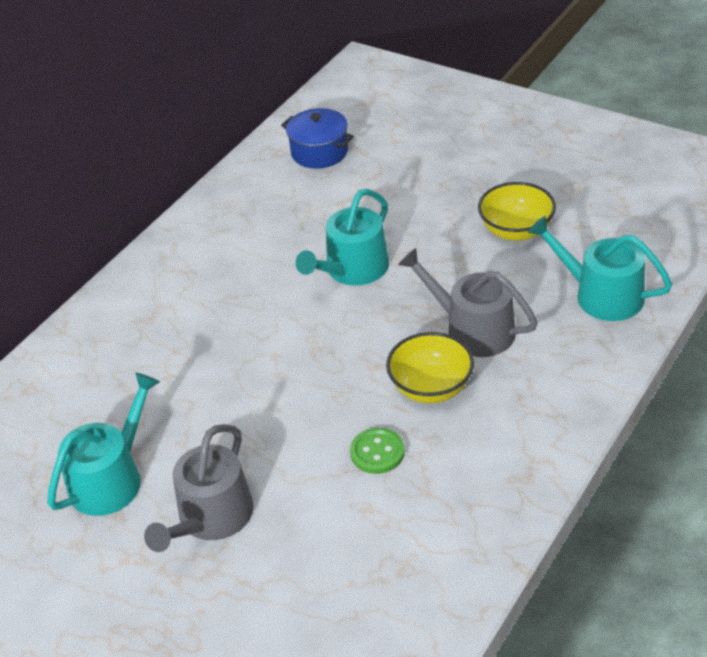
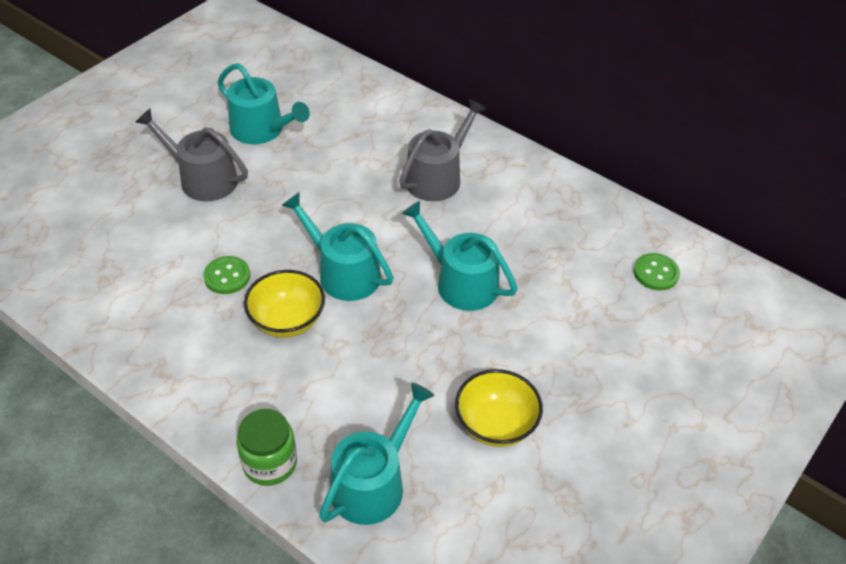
camera: 90 degrees right, 5 degrees up
(319, 152) = (656, 273): blue pot -> green button
(354, 356) = (343, 272): none -> turquoise watering can
(472, 329) = (352, 362): grey watering can -> grey watering can (437, 177)
(606, 365) = (270, 463): none -> green jar

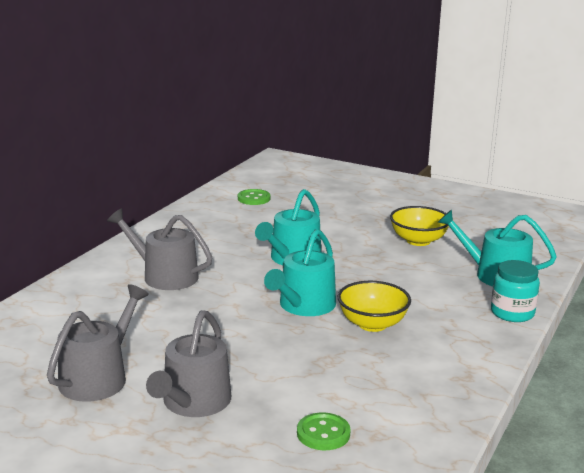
camera: 100 degrees left, 25 degrees down
(227, 276) = (335, 362): green button -> green button (323, 433)
(262, 130) = (98, 377): turquoise watering can -> grey watering can
(270, 463) = (512, 313): green jar -> turquoise jar

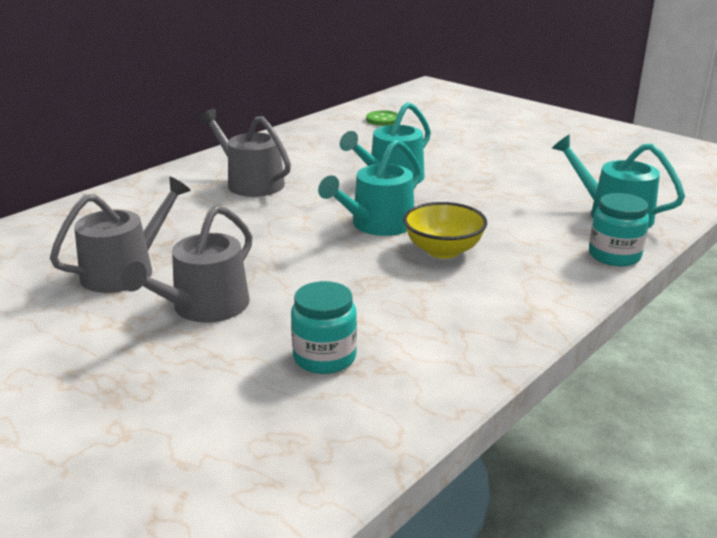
camera: 15 degrees right, 5 degrees up
(323, 433) = (324, 357): green button -> turquoise jar
(418, 241) = (540, 172): yellow bowl -> none

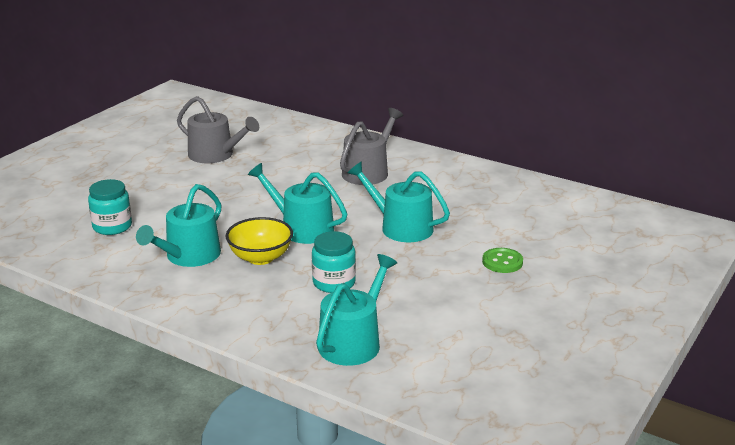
camera: 80 degrees right, 0 degrees up
(204, 307) = (171, 184): grey watering can -> none
(383, 120) = (559, 212): green button -> green button (502, 262)
(431, 295) = (188, 256): none -> turquoise watering can
(614, 256) = (263, 337): turquoise jar -> turquoise jar (334, 283)

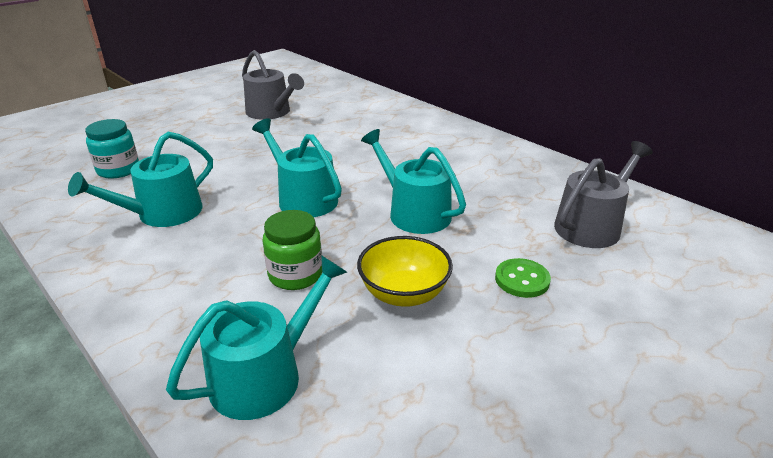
camera: 15 degrees right, 5 degrees up
(260, 258) = (235, 227): yellow bowl -> yellow bowl (404, 293)
(334, 283) = (295, 274): turquoise jar -> green jar
(368, 171) = (410, 145): grey watering can -> grey watering can (592, 225)

